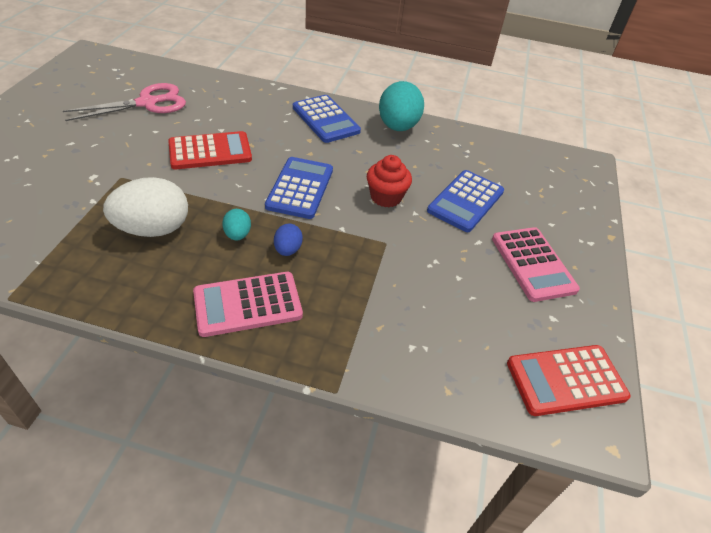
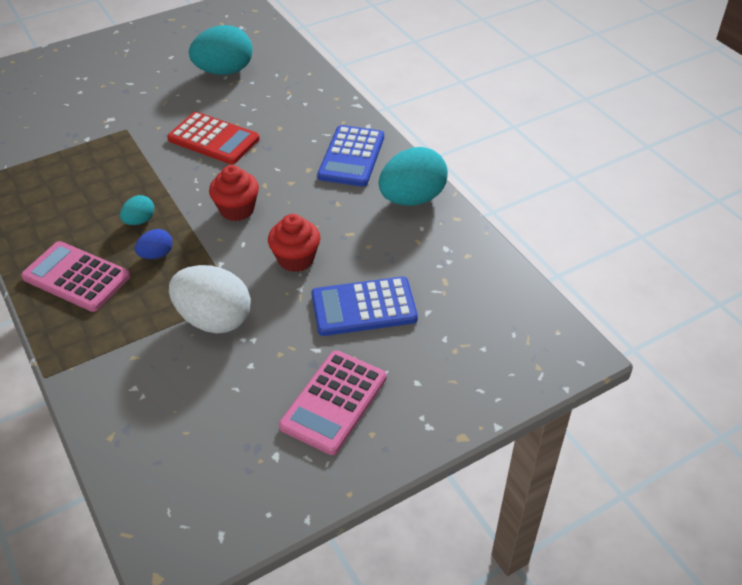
camera: 50 degrees right, 0 degrees up
(147, 103) = (224, 71): pink scissors -> turquoise egg
(153, 229) = (94, 183): white egg -> white egg (214, 319)
(300, 188) = (237, 209): blue calculator -> red cupcake
(566, 380) = (204, 505): red calculator -> none

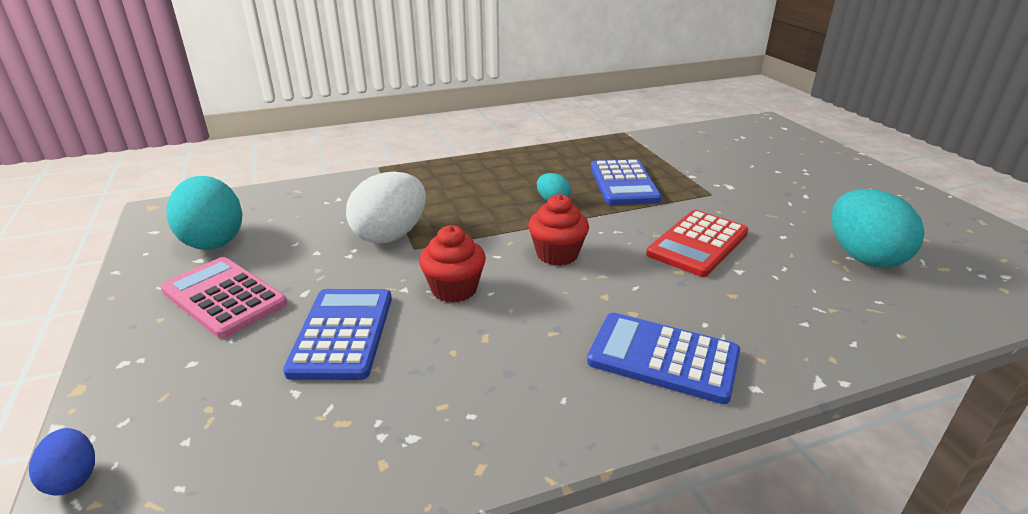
camera: 100 degrees right, 15 degrees down
(76, 277) = (485, 175): pink calculator -> none
(102, 178) = (623, 183): none -> blue calculator
(156, 255) = (498, 208): blue egg -> blue egg (73, 478)
(412, 199) = (545, 415): turquoise egg -> turquoise egg (213, 240)

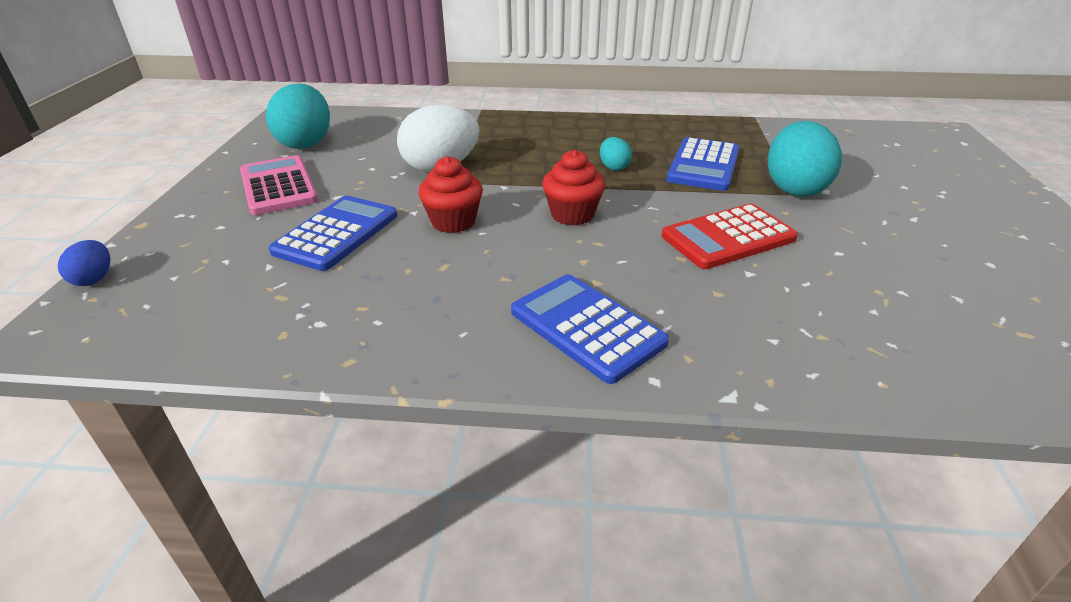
camera: 25 degrees right, 5 degrees up
(863, 257) = (922, 295): turquoise egg -> turquoise egg (794, 188)

